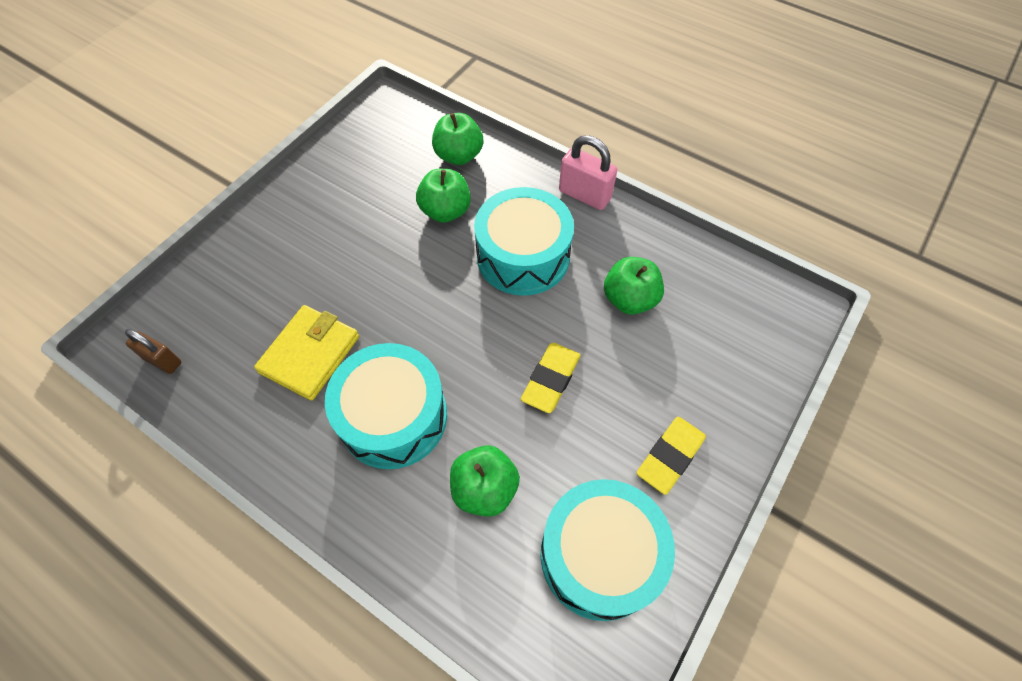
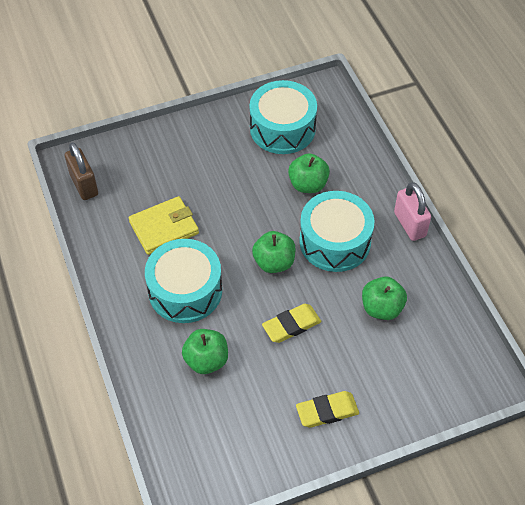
camera: 35 degrees right, 5 degrees down
(163, 360) = (84, 185): brown padlock -> brown padlock, size x1.51
(459, 155) = (345, 151): green apple -> green apple (274, 262)
(600, 555) = (242, 434): turquoise drum -> turquoise drum (282, 128)

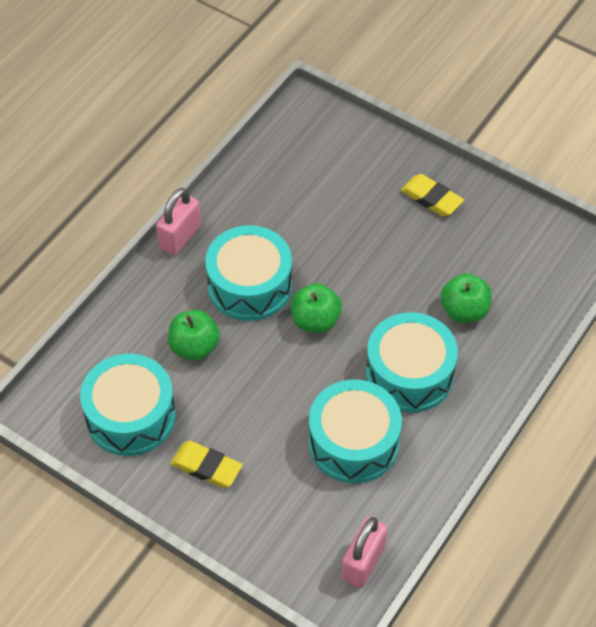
camera: 125 degrees left, 0 degrees up
(84, 185) = (363, 562): brown padlock -> pink padlock
(164, 227) = (353, 442): yellow wallet -> turquoise drum
(291, 325) = (372, 268): yellow eraser -> yellow eraser (206, 467)
(381, 308) = (296, 212): green apple -> none

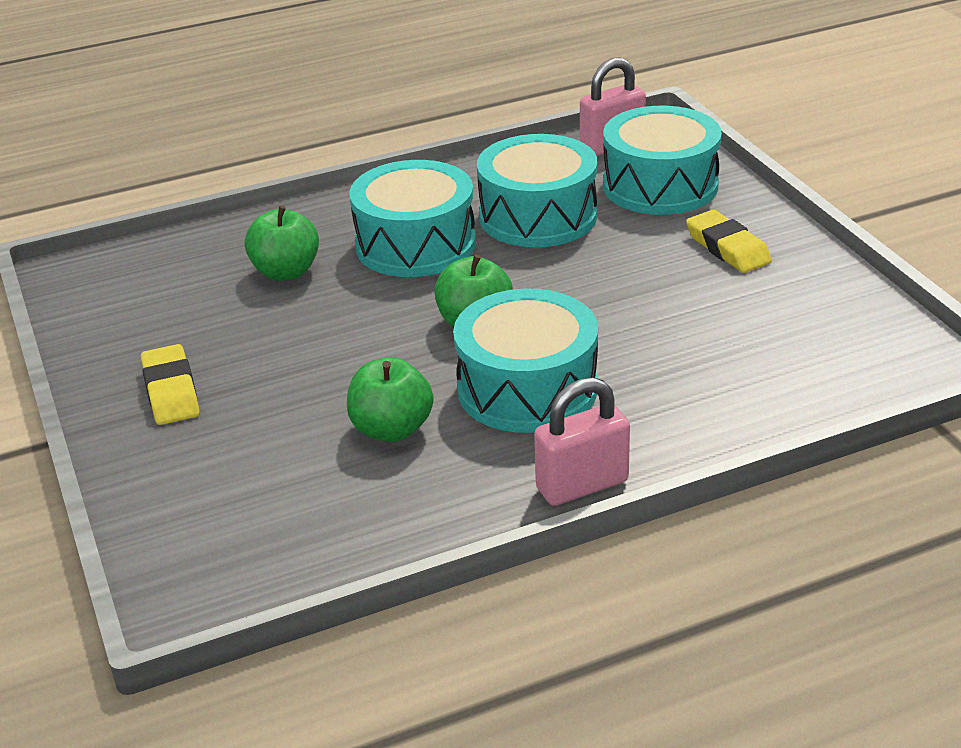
camera: 145 degrees left, 20 degrees down
(130, 416) = (797, 316): turquoise drum -> turquoise drum (660, 185)
(194, 347) = (661, 352): green apple -> green apple (392, 429)

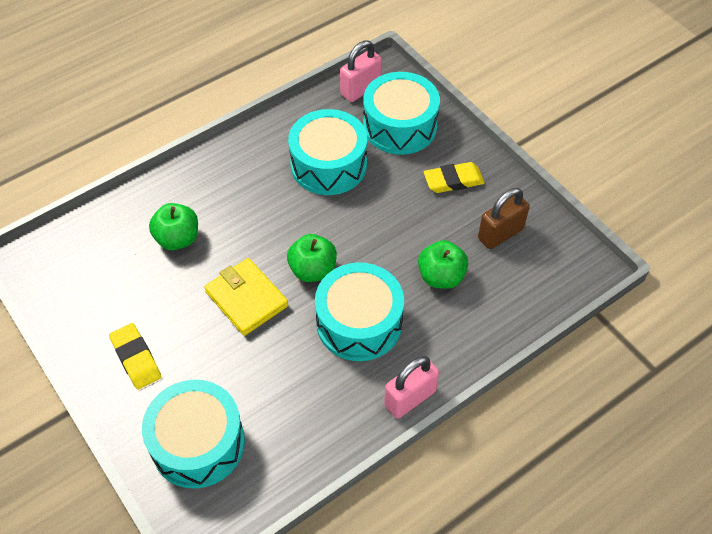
camera: 15 degrees left, 20 degrees up
(361, 344) = (246, 299): none -> yellow wallet
(392, 429) = (285, 370): green apple -> green apple (441, 276)
(415, 244) = (256, 201): turquoise drum -> turquoise drum (198, 443)
(727, 248) = (453, 181): yellow eraser -> yellow eraser turned 60 degrees counterclockwise
(789, 311) = (500, 234): none -> brown padlock

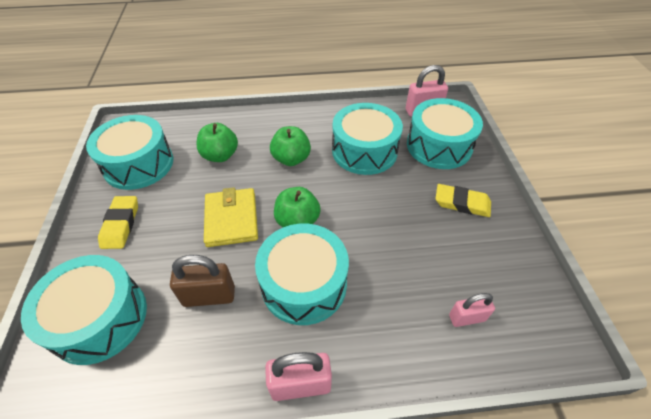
camera: 30 degrees right, 5 degrees down
(93, 290) = (138, 164): none -> turquoise drum
(441, 276) = (403, 279): green apple -> green apple (291, 159)
(500, 234) = (483, 267): brown padlock -> brown padlock (209, 296)
(507, 283) = (466, 318): none -> pink padlock

